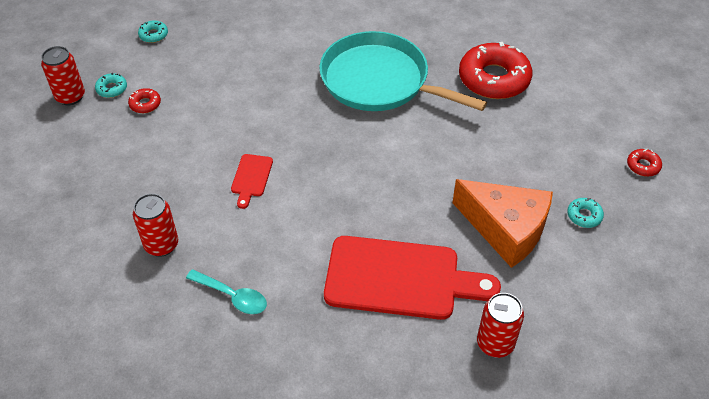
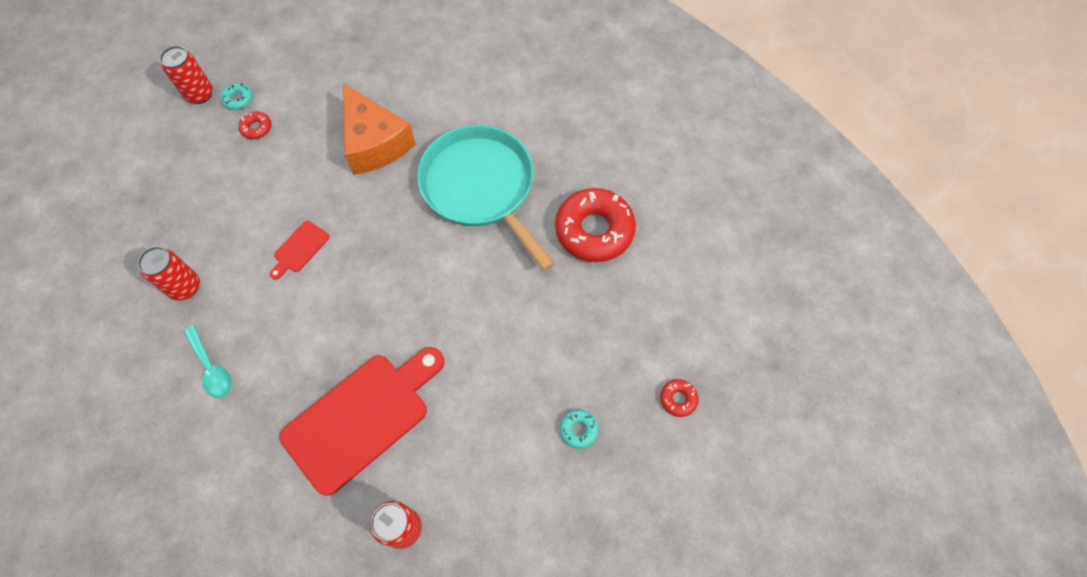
camera: 25 degrees right, 15 degrees up
(153, 35) = (307, 51): turquoise donut -> none
(399, 279) = (362, 418): red cutting board -> red cutting board turned 75 degrees counterclockwise
(505, 229) = (492, 409): orange cheese -> orange cheese (375, 143)

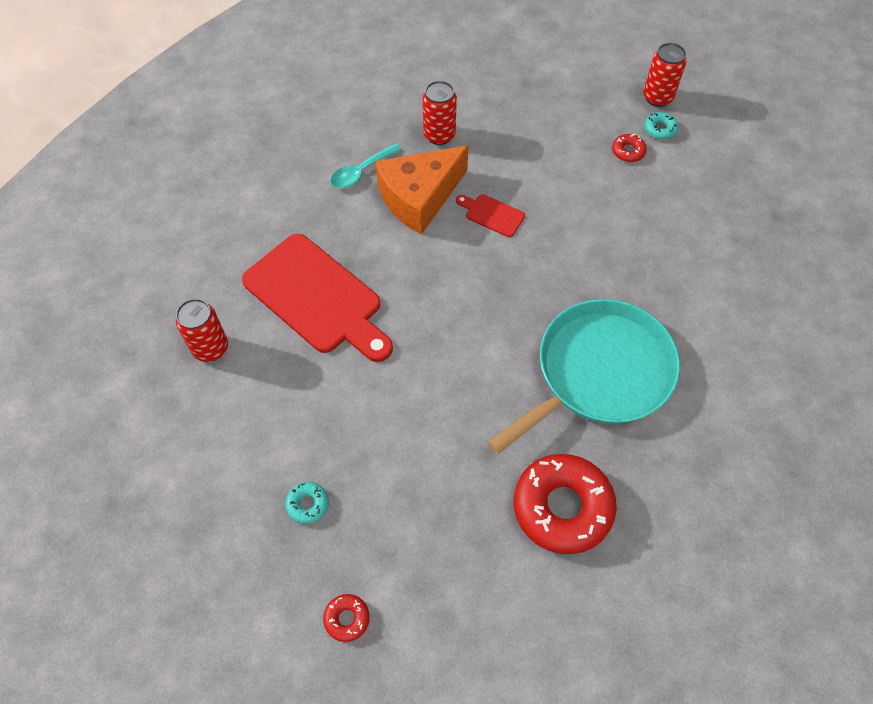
camera: 85 degrees right, 5 degrees down
(375, 143) = (635, 258): orange cheese -> orange cheese (419, 198)

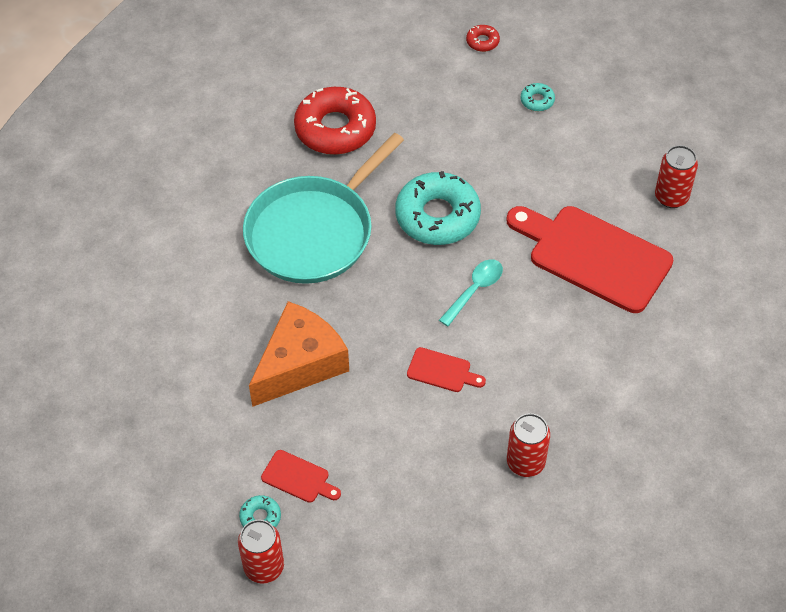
camera: 170 degrees right, 5 degrees down
(361, 171) = (600, 399): turquoise spoon -> turquoise spoon (475, 290)
(419, 198) = (525, 377): orange cheese -> orange cheese (300, 364)
(463, 368) = (437, 216): none -> turquoise donut
(628, 151) = (298, 478): red donut -> red cutting board

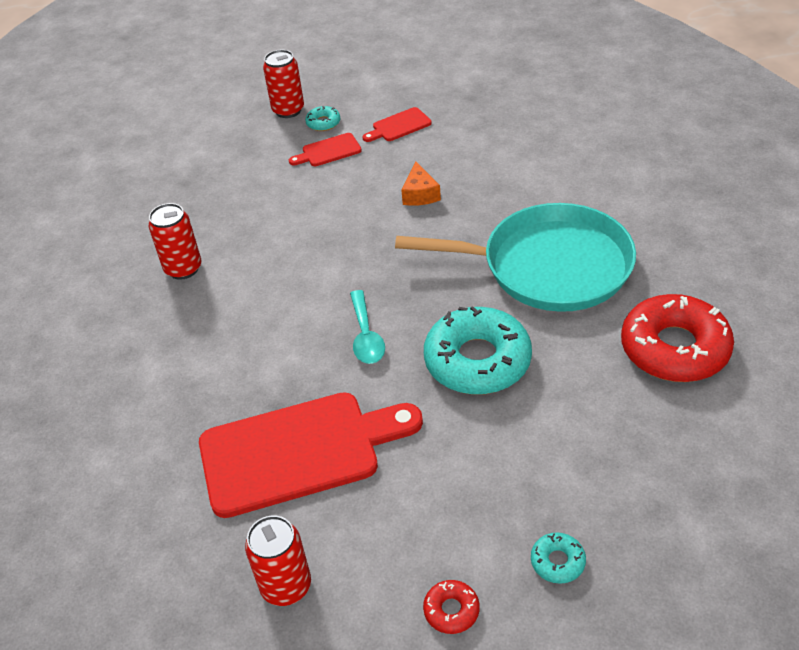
camera: 135 degrees right, 10 degrees down
(300, 364) = (420, 194): orange cheese -> orange cheese, size x0.46
(314, 232) = (548, 266): turquoise pan -> turquoise pan turned 105 degrees clockwise
(442, 371) = (316, 268): red cutting board -> red cutting board (399, 126)
(482, 41) = (715, 576): red donut -> red donut (451, 610)

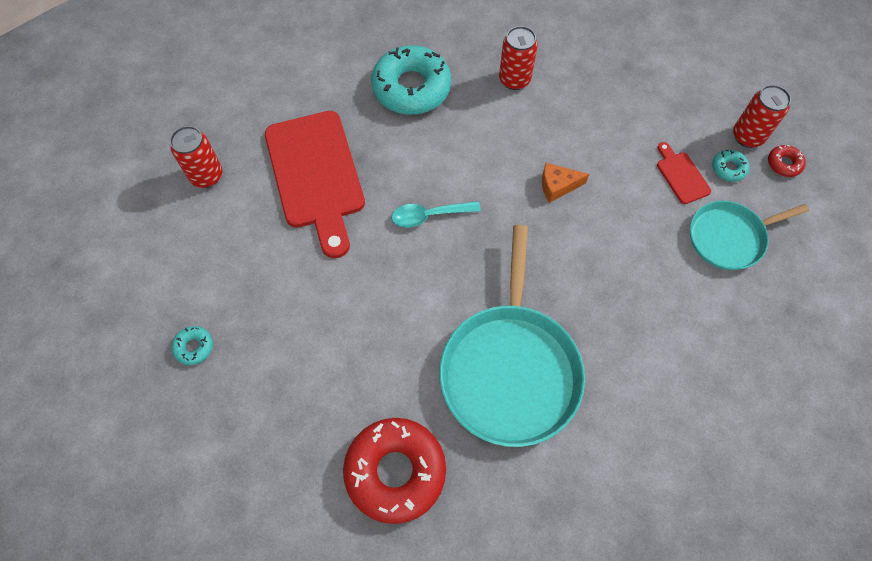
camera: 85 degrees right, 20 degrees up
(399, 126) = (729, 237): red cutting board -> turquoise pan
(420, 194) = (616, 257): orange cheese -> orange cheese (557, 186)
(451, 610) = (170, 275): red donut -> red donut (784, 164)
(477, 361) = (394, 301): turquoise donut -> turquoise donut (411, 88)

